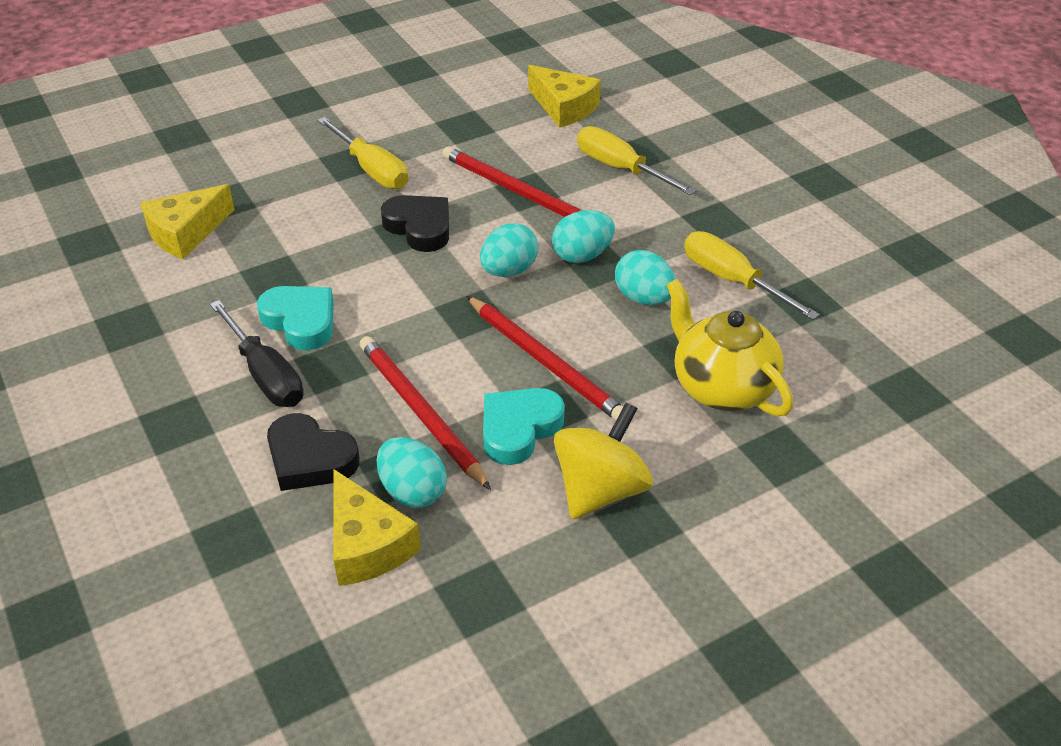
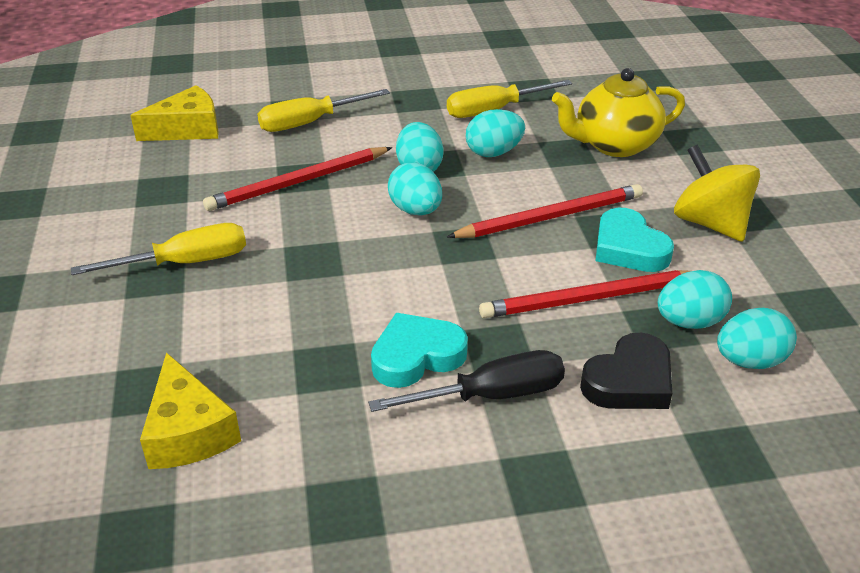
camera: 70 degrees left, 5 degrees down
(367, 544) = (749, 361): yellow cheese -> turquoise egg
(419, 227) = (312, 249): black heart -> none

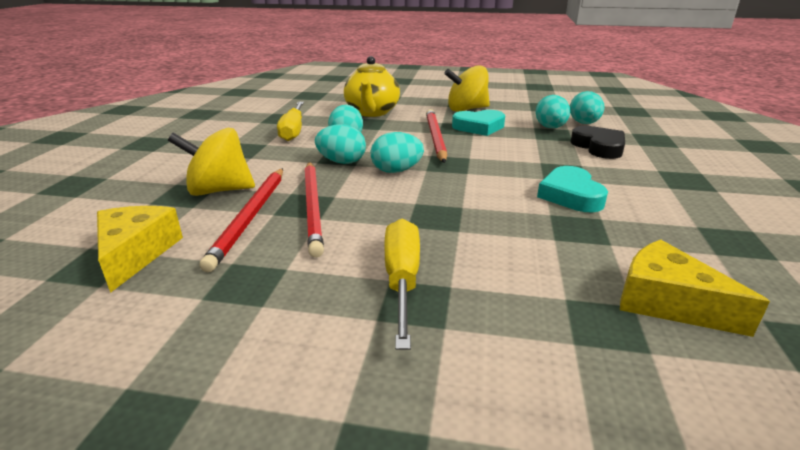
camera: 70 degrees left, 10 degrees down
(188, 431) = (667, 302): yellow cheese -> yellow cheese turned 135 degrees counterclockwise
(309, 123) = (219, 190): yellow screwdriver -> yellow spinning top
(491, 395) = (612, 180): black screwdriver -> none
(590, 298) = (523, 142): red pencil -> red pencil (251, 217)

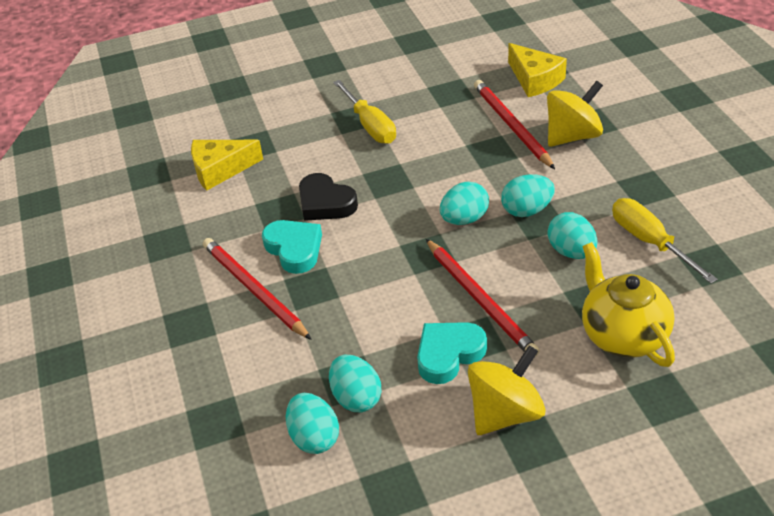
camera: 155 degrees right, 15 degrees up
(313, 207) = (482, 151): red pencil -> red pencil (254, 290)
(599, 147) = (283, 362): black heart -> black heart (325, 203)
(667, 302) = (220, 170): yellow cheese -> yellow cheese turned 150 degrees clockwise

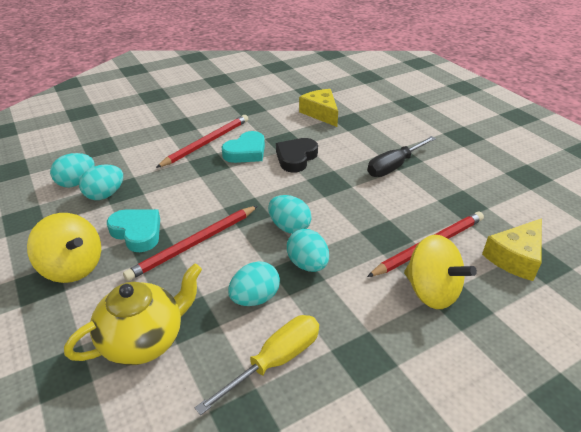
camera: 75 degrees right, 5 degrees down
(370, 125) = (394, 166): yellow screwdriver -> black screwdriver

